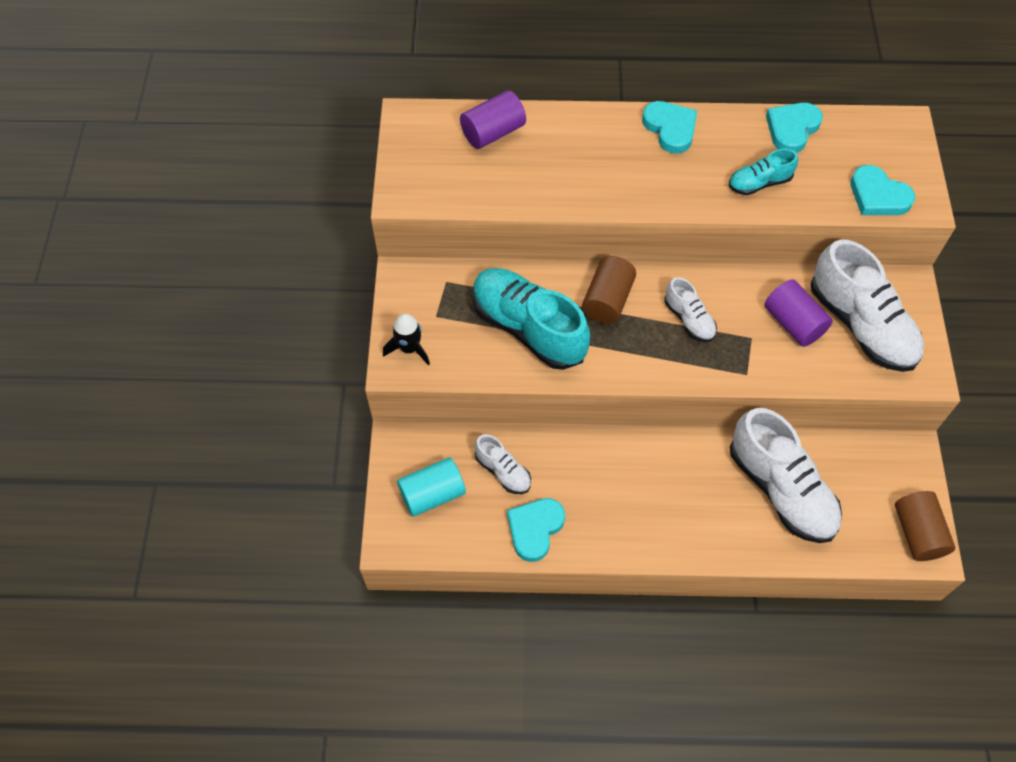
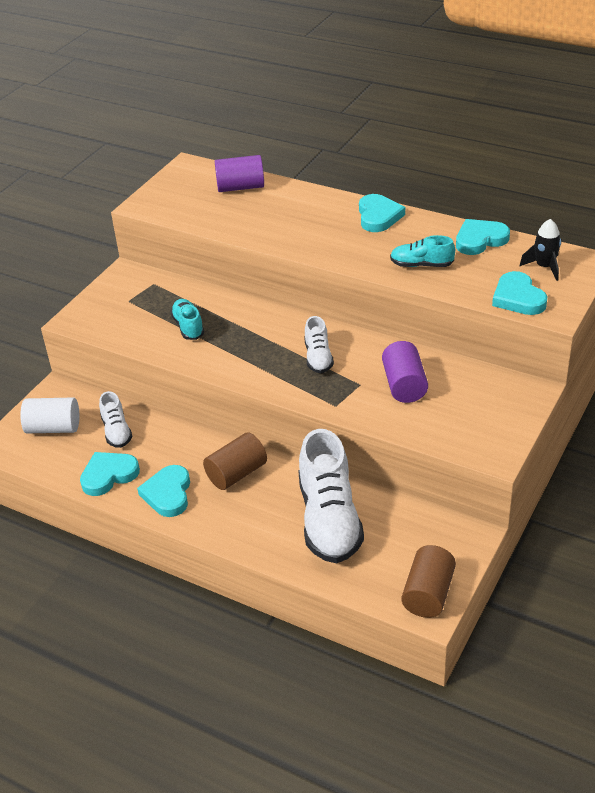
camera: 30 degrees right, 20 degrees down
(409, 348) = (92, 313): black rocket -> black rocket (544, 267)
(432, 494) = (53, 428): turquoise cylinder -> white cylinder
(528, 328) = (188, 327): turquoise shoe -> turquoise shoe, size x0.50
(607, 300) = (264, 327): brown cylinder -> brown cylinder (236, 474)
(610, 525) = (168, 494): none -> turquoise heart
(861, 325) = (463, 404): white shoe -> none

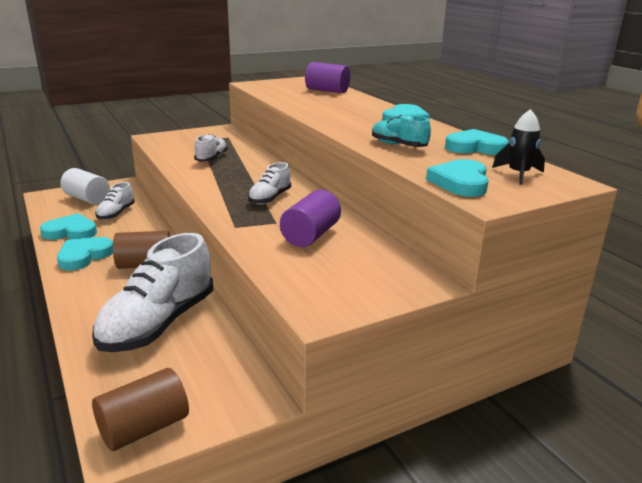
camera: 30 degrees right, 15 degrees down
(188, 327) = (211, 158): turquoise shoe -> white shoe

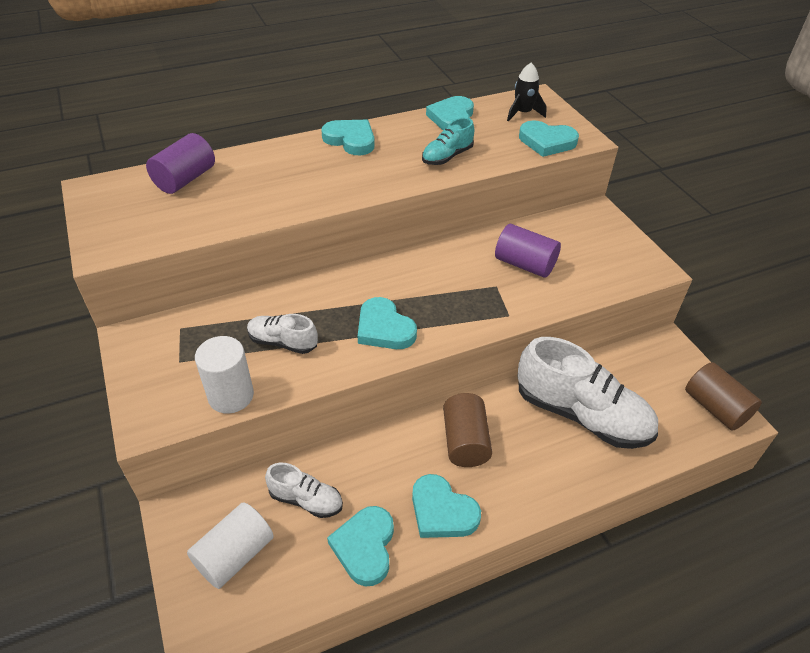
camera: 85 degrees left, 20 degrees up
(167, 150) = (231, 396): none -> white cylinder
(222, 183) = (384, 328): none -> turquoise heart
(270, 198) = (433, 288): white shoe -> none

